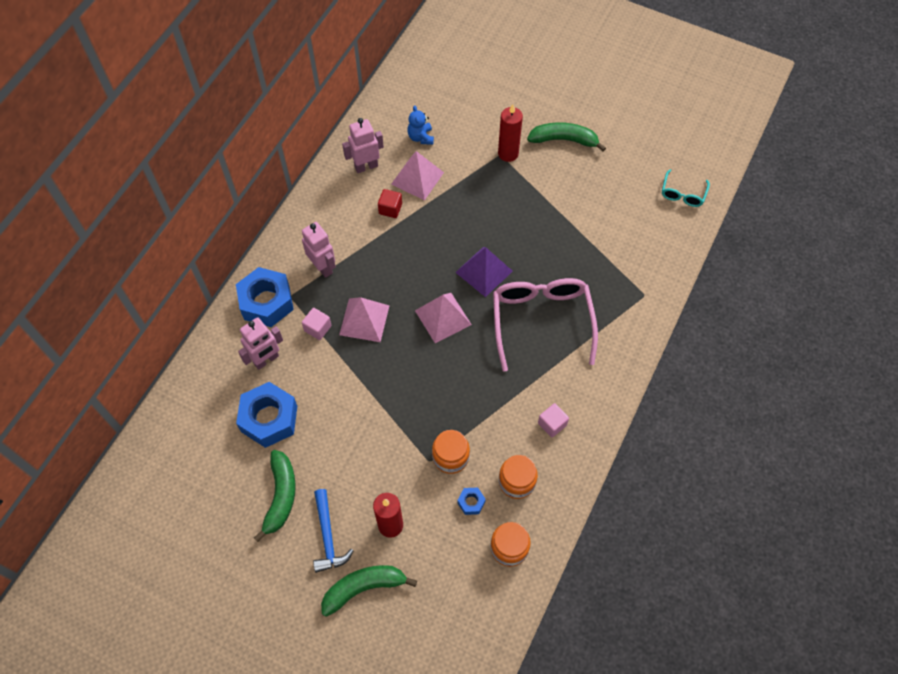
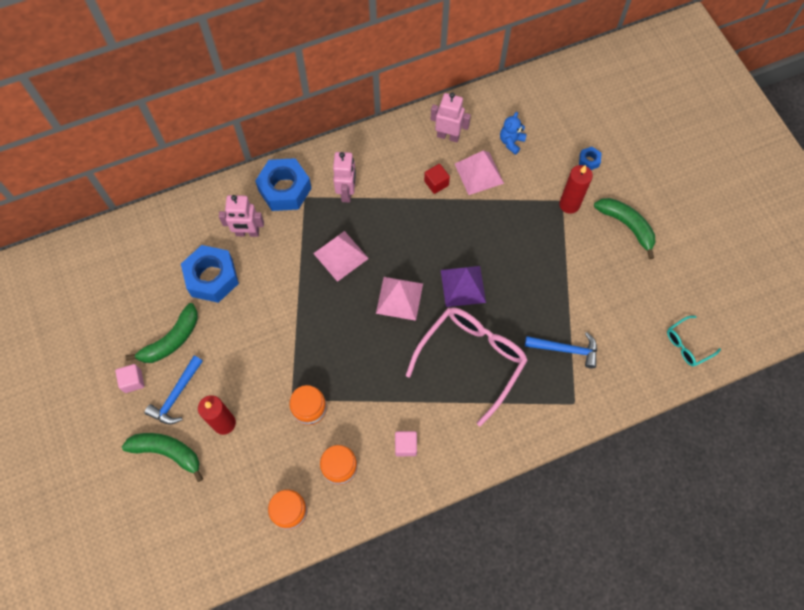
camera: 40 degrees right, 5 degrees up
(318, 328) = (302, 236): pink cube -> pink cube (133, 381)
(471, 502) = (293, 454): blue nut -> blue nut (589, 161)
(603, 261) = (566, 349): none -> blue hammer

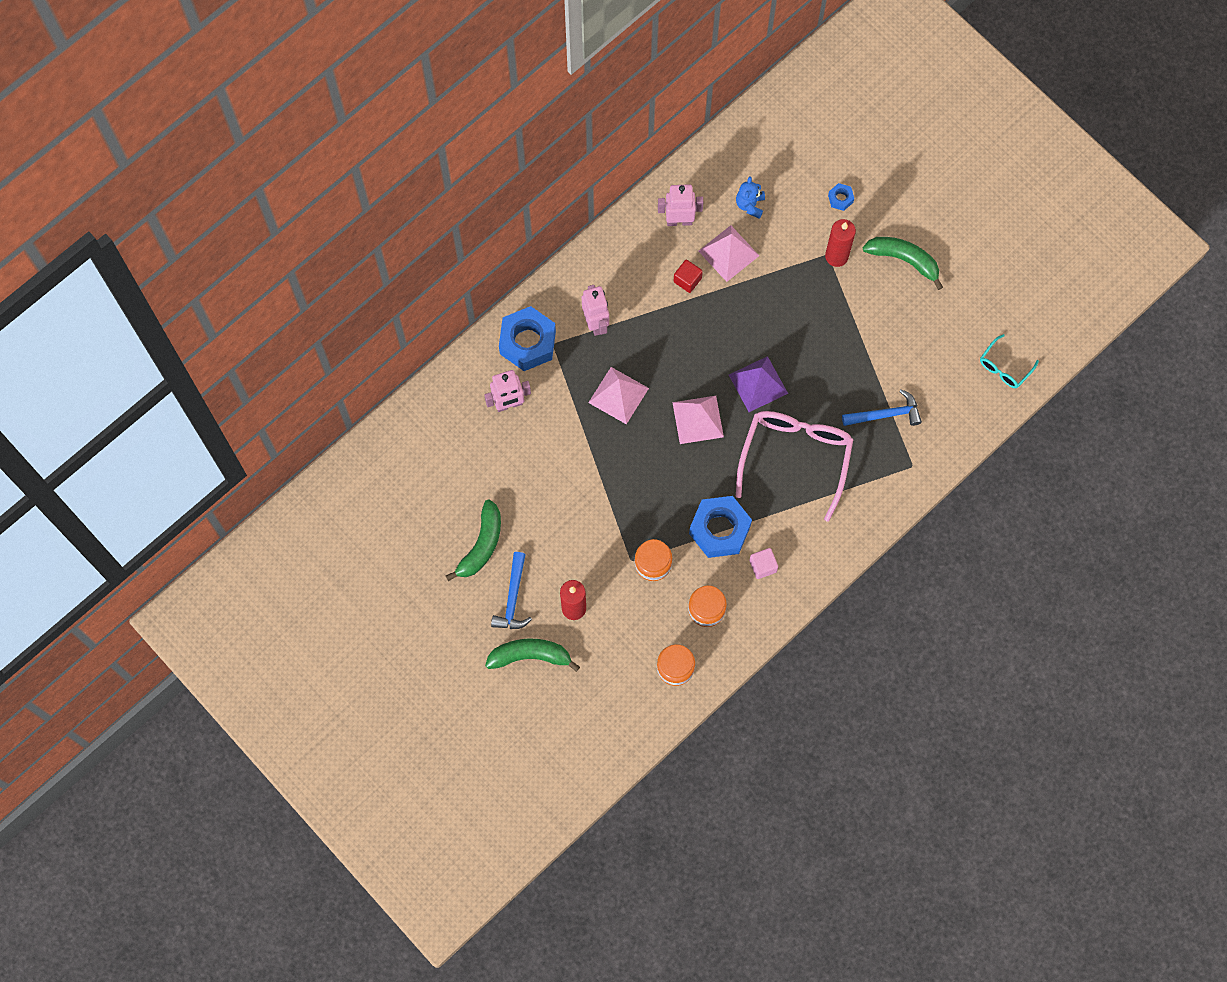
camera: 20 degrees left, 5 degrees up
(133, 381) = (462, 600): pink cube -> none
(212, 278) = (493, 465): blue nut -> blue nut (719, 530)

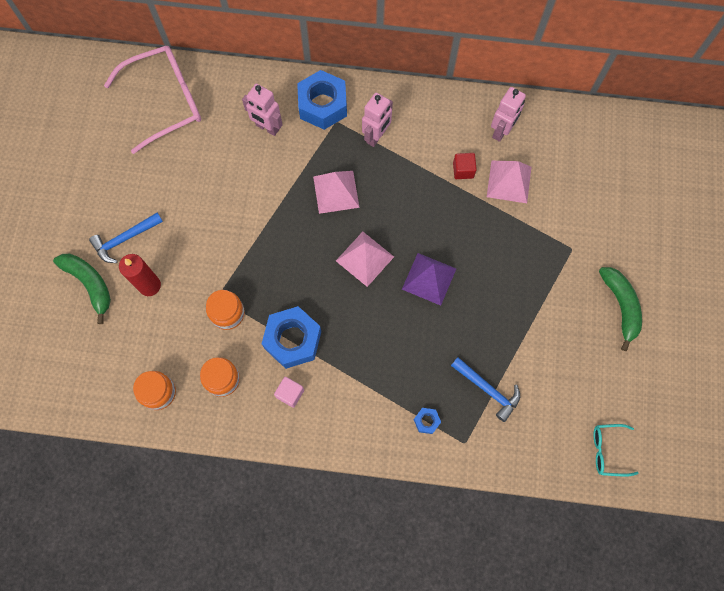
camera: 50 degrees right, 0 degrees up
(481, 545) = (148, 189): green banana -> none
(679, 221) = (501, 131): pink robot -> pink robot turned 75 degrees clockwise
(750, 205) = (558, 167): blue teddy bear -> none
(795, 457) = (396, 350): pink glasses -> pink glasses (166, 101)
(836, 256) = (577, 256): red candle -> none
(840, 199) = (623, 224): blue nut -> blue nut (426, 421)

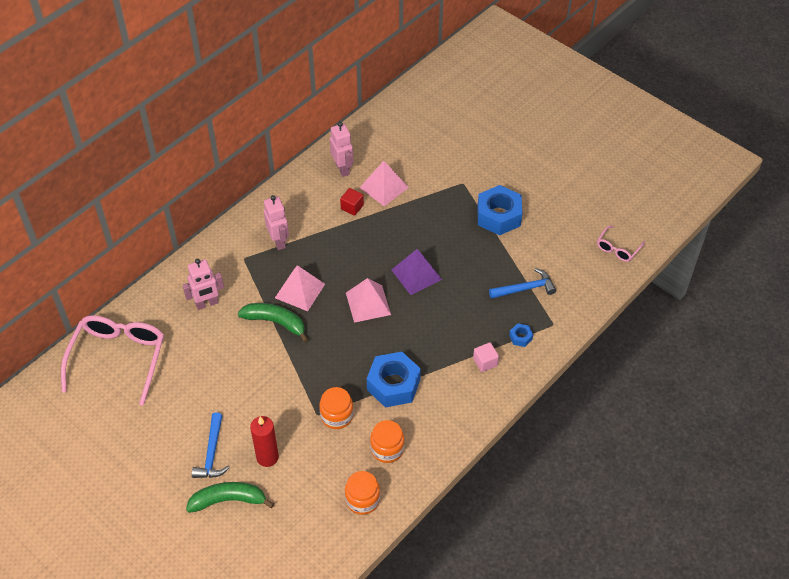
camera: 55 degrees left, 20 degrees down
(290, 393) = (434, 410): pink cube -> pink cube (485, 362)
(323, 105) = (222, 259): blue nut -> blue nut (499, 216)
(607, 450) = (617, 249): turquoise glasses -> pink glasses
(620, 306) = (524, 182): green banana -> green banana (275, 322)

